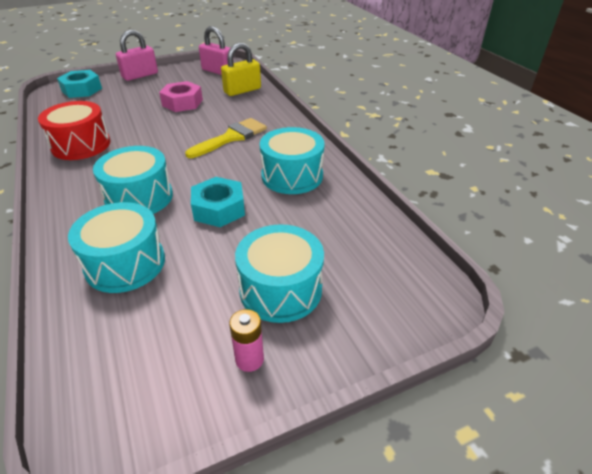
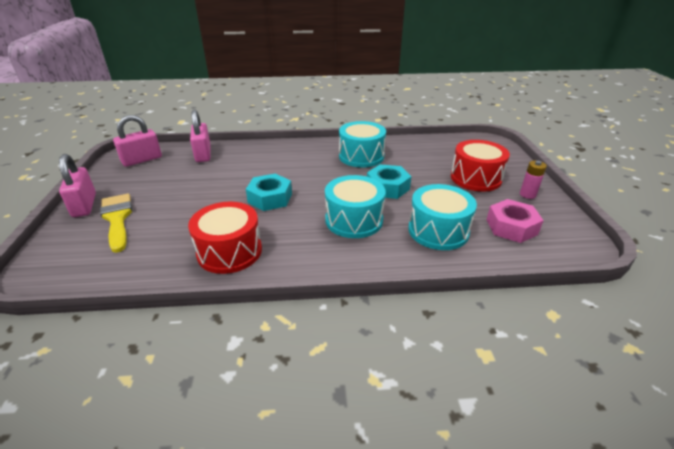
camera: 70 degrees left, 5 degrees down
(82, 90) = (69, 251): turquoise nut -> turquoise nut (270, 198)
(182, 103) = (194, 185): pink nut -> pink nut (511, 227)
(231, 137) = (287, 170): yellow brush -> yellow brush (117, 219)
(242, 90) = (203, 154): yellow padlock -> pink padlock
(280, 289) = (475, 178): turquoise drum -> red drum

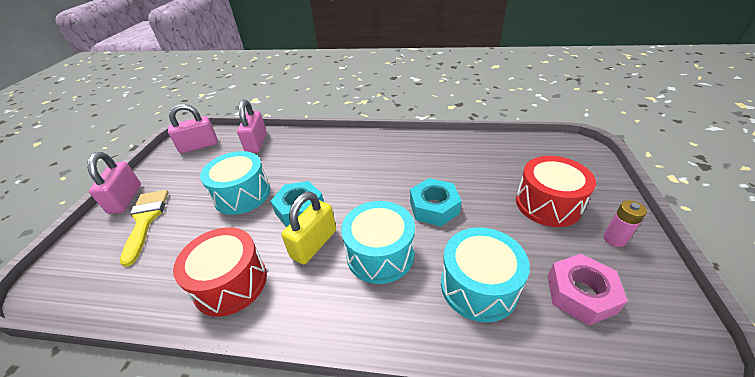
camera: 15 degrees right, 5 degrees up
(294, 219) = (314, 244): none -> yellow padlock
(361, 156) = (417, 158): turquoise drum -> turquoise drum (242, 194)

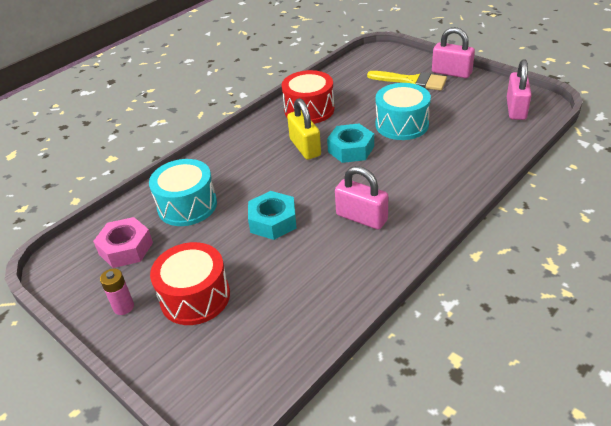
camera: 125 degrees right, 0 degrees up
(256, 143) = (490, 144): pink padlock -> pink padlock (361, 217)
(380, 254) = (261, 174): turquoise drum -> none

